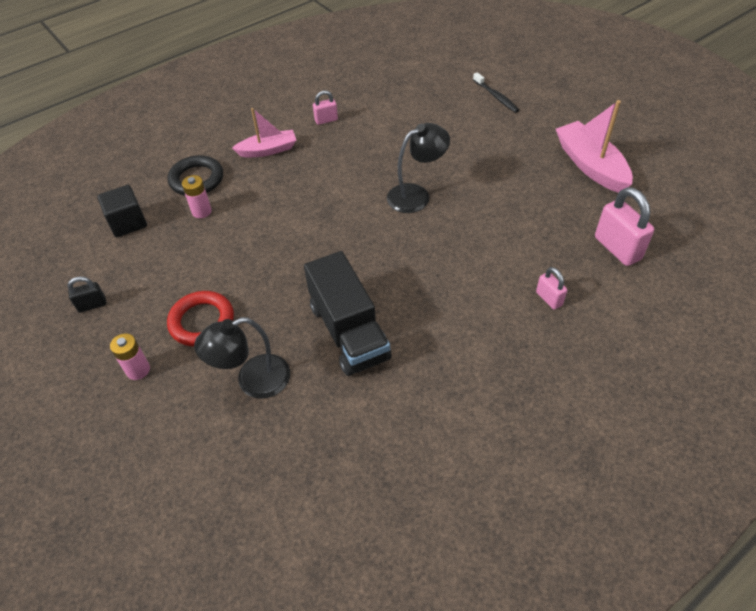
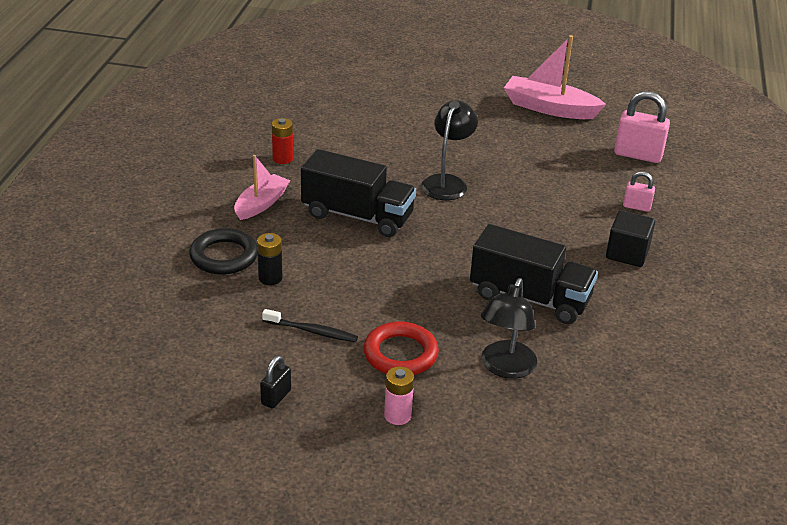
camera: 45 degrees left, 15 degrees down
(128, 223) = (206, 321): black cube -> black cube (627, 253)
(201, 211) = (270, 278): pink battery -> black battery
(316, 191) = (357, 216): none -> black truck
(326, 120) = (282, 158): pink padlock -> red battery
(496, 97) = (411, 86): black toothbrush -> black toothbrush (312, 331)

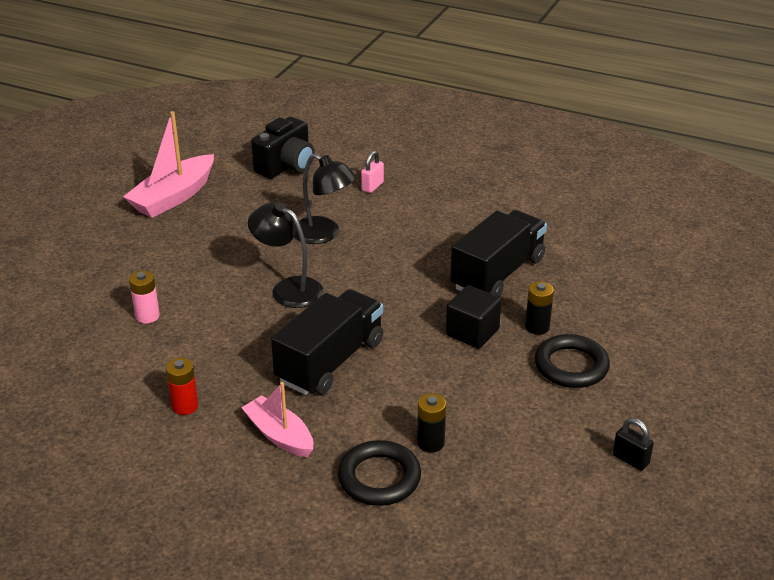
camera: 75 degrees left, 0 degrees up
(312, 331) = (529, 421): black toothbrush -> none
(397, 415) = (658, 381): pink battery -> pink battery (147, 316)
(400, 354) = (571, 366): red ring -> black ring
(453, 329) = (537, 327): none -> black battery
(505, 368) = (596, 307): black lamp -> black lamp (324, 234)
(627, 253) = (443, 207): black cube -> black cube (472, 332)
(638, 155) = (286, 166): pink padlock -> black camera

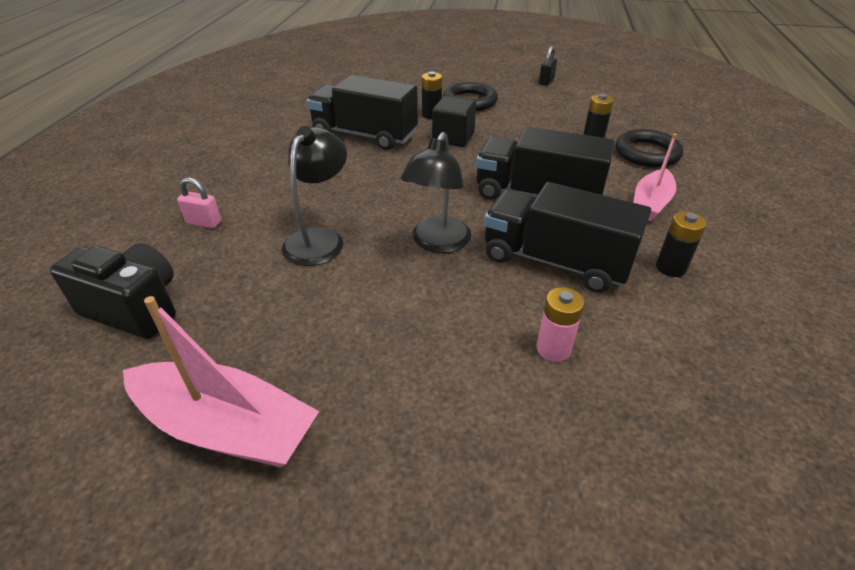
camera: 105 degrees left, 5 degrees up
(185, 406) = (670, 268): red battery -> black battery
(231, 343) = (555, 261): none -> black truck

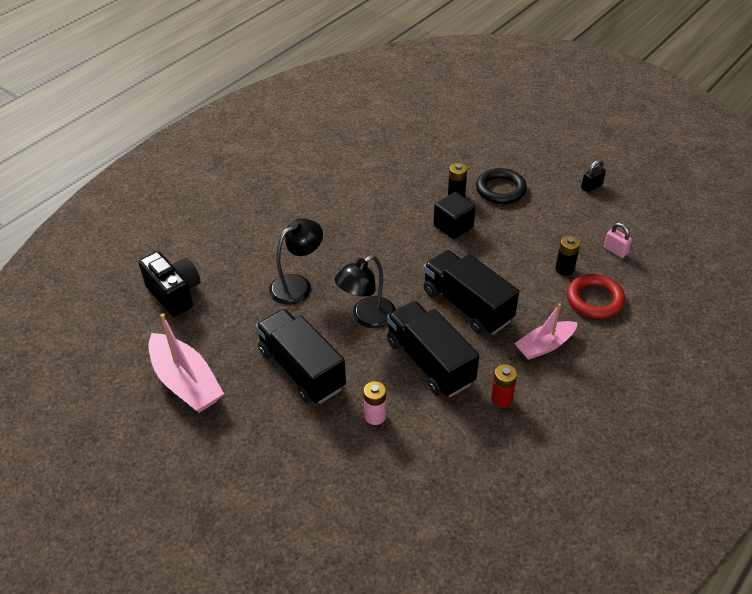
camera: 30 degrees right, 5 degrees up
(204, 222) = (238, 244): pink padlock -> pink padlock (615, 251)
(364, 135) = (388, 200): black truck -> black truck (301, 369)
(647, 153) = (594, 299): black ring -> red ring
(670, 268) = (501, 399): black battery -> red battery

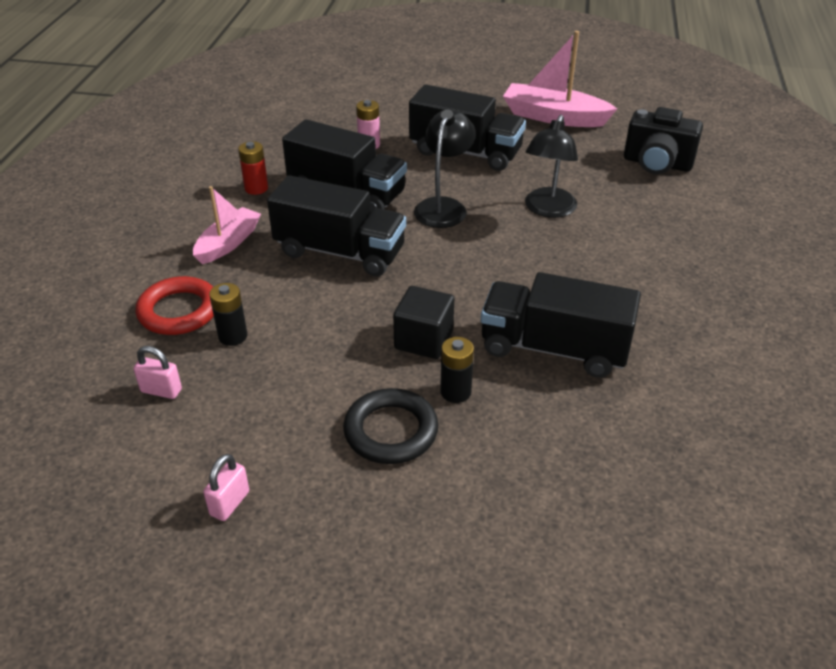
camera: 150 degrees right, 5 degrees down
(387, 197) = (554, 348): none -> black truck
(591, 187) = (229, 503): black padlock -> pink padlock

